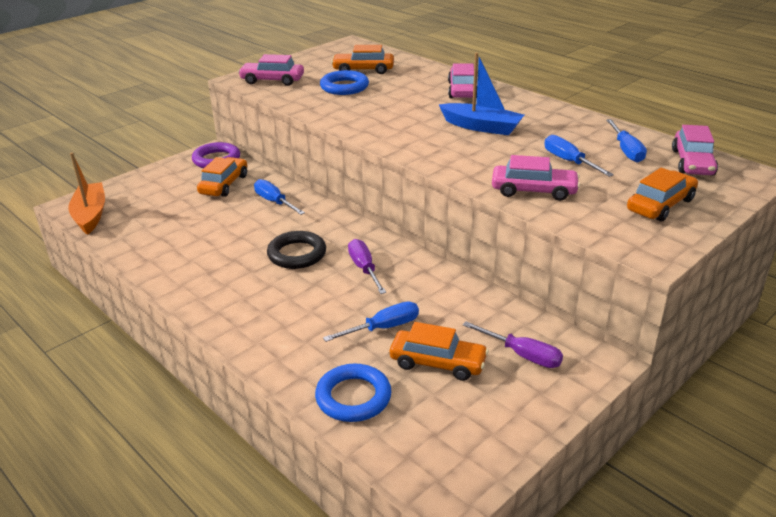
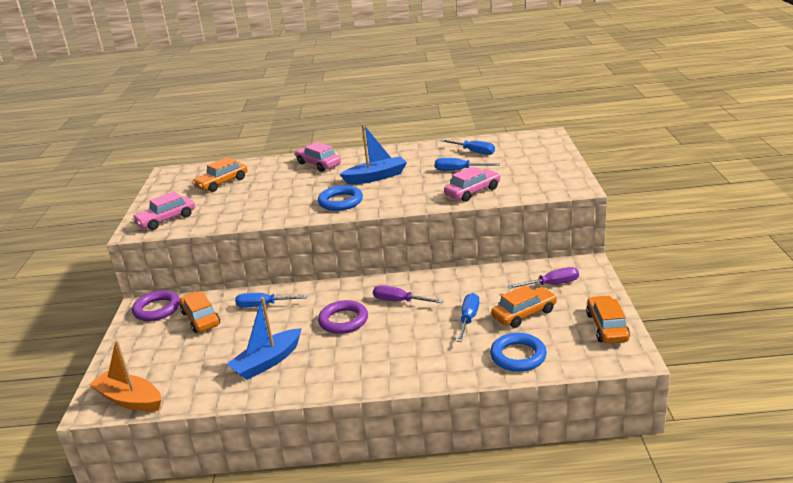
camera: 45 degrees left, 5 degrees down
(195, 249) = (267, 362): none -> blue boat
(297, 254) = (343, 320): black ring -> purple ring
(344, 87) = (234, 198): blue ring -> blue ring (340, 202)
(660, 205) = (538, 167): orange car -> orange car (607, 327)
(692, 162) = (513, 142): pink car -> none

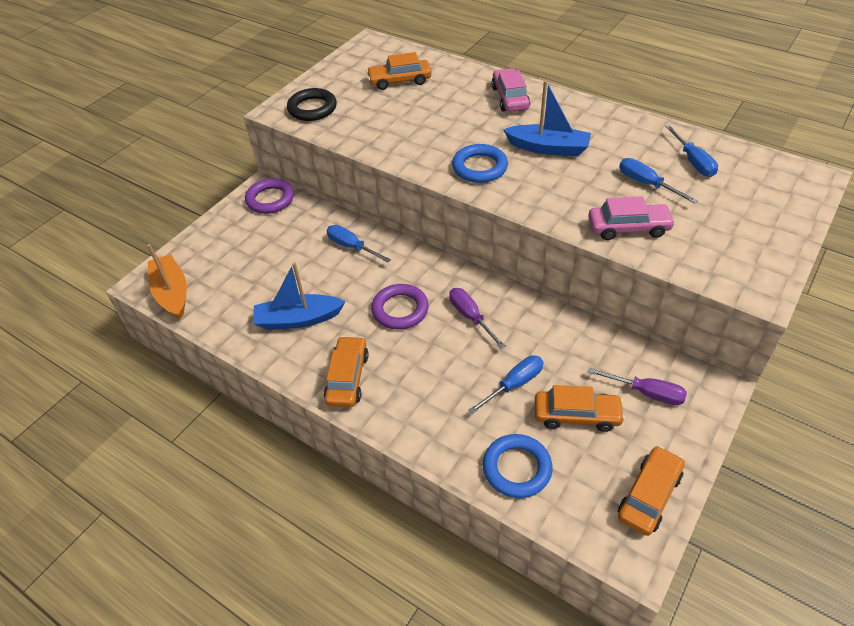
camera: 35 degrees right, 20 degrees up
(166, 220) = (312, 108): pink car -> black ring
(201, 318) = (292, 232): orange car -> orange car (347, 378)

